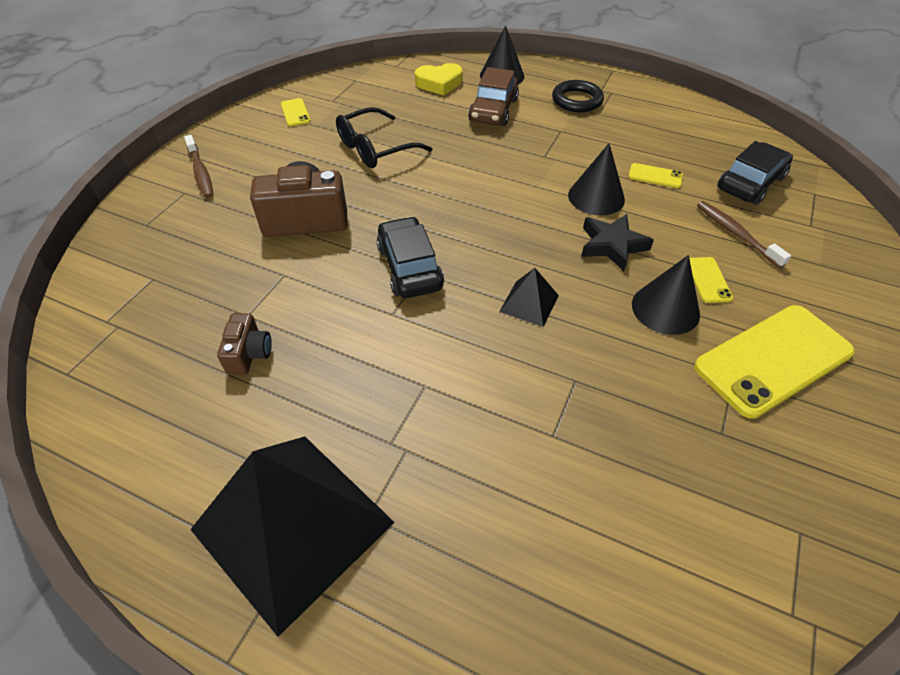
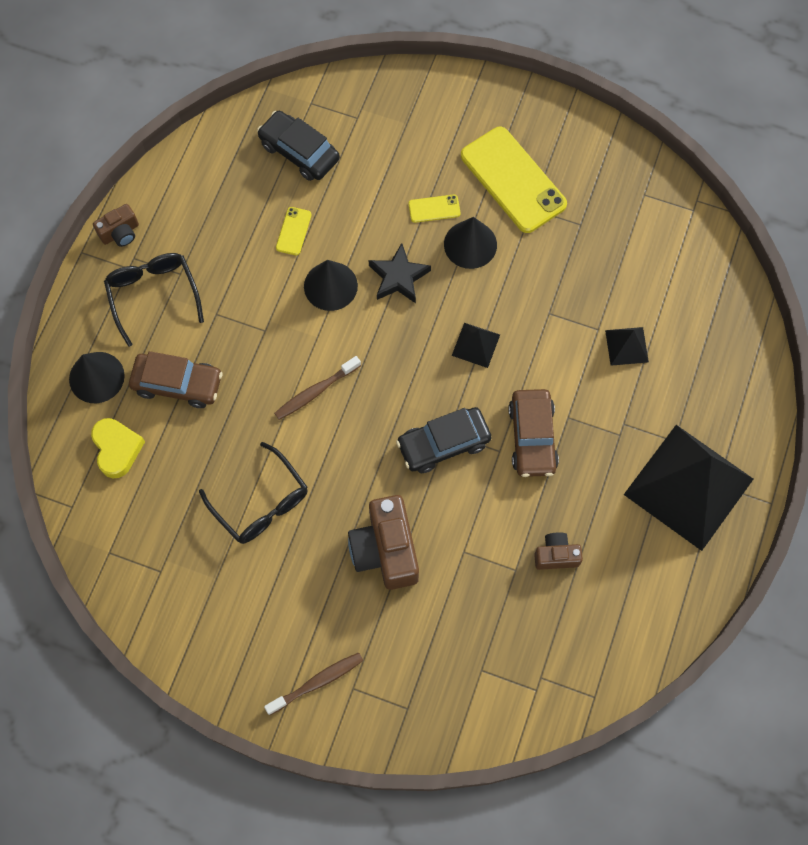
camera: 95 degrees left, 20 degrees up
(295, 113) = (190, 609): yellow phone -> none
(403, 346) = (532, 437): none -> brown car
(527, 469) = (626, 346): none -> black pyramid
(577, 100) = (153, 295): black ring -> black glasses
(634, 86) = (120, 233): none -> brown camera
(736, 234) = (374, 177): brown toothbrush -> brown toothbrush (315, 391)

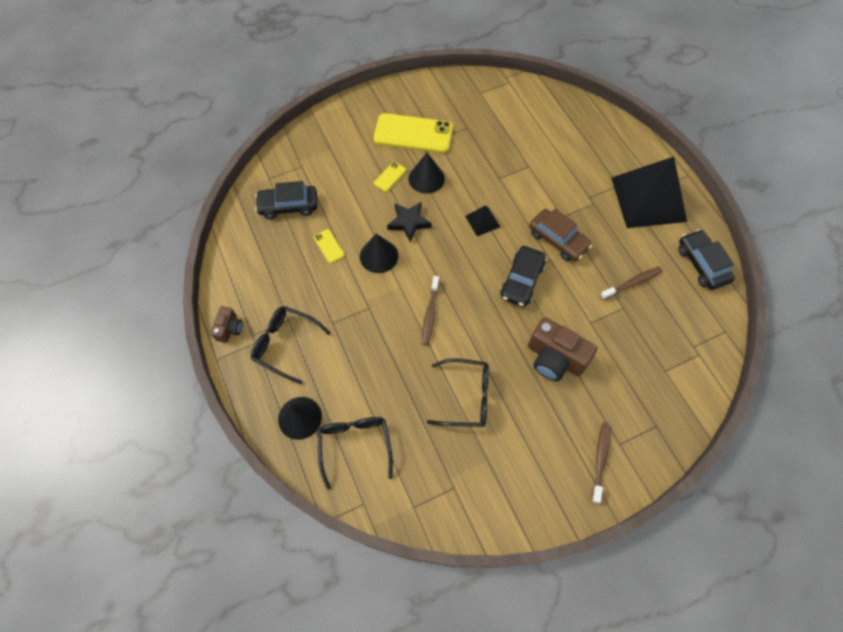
camera: 45 degrees left, 5 degrees down
(117, 449) = (355, 445): yellow heart -> black glasses
(178, 384) = (351, 378): brown car -> none
(556, 555) = (632, 283): brown camera -> brown toothbrush
(626, 346) = (550, 162): black pyramid -> none
(658, 608) = (701, 264): none -> black car

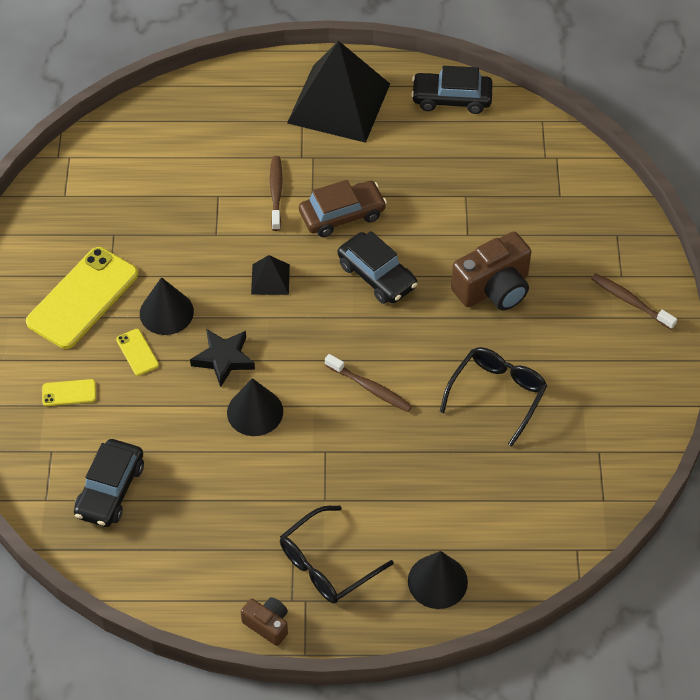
camera: 65 degrees left, 10 degrees down
(329, 246) = (206, 463): yellow phone -> yellow phone (69, 393)
(355, 445) = (502, 533): black glasses -> none
(632, 283) = (440, 172): brown toothbrush -> brown toothbrush (276, 192)

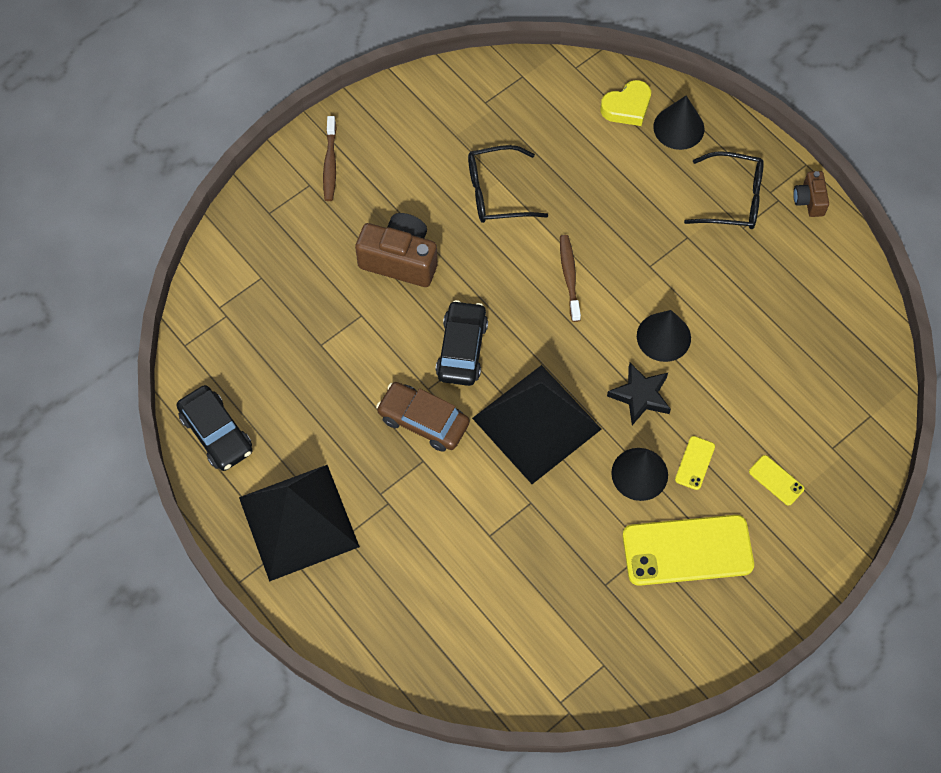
camera: 130 degrees left, 10 degrees up
(110, 490) = (819, 379): black car -> none
(270, 279) = (536, 423): black pyramid -> black pyramid, size x2.36
(276, 192) = (445, 491): brown toothbrush -> none
(496, 557) = (627, 107): none -> yellow heart

